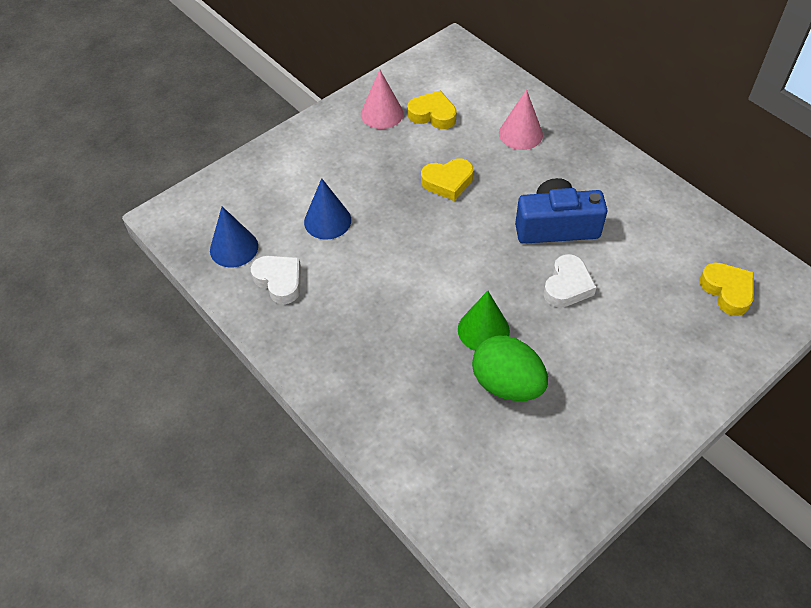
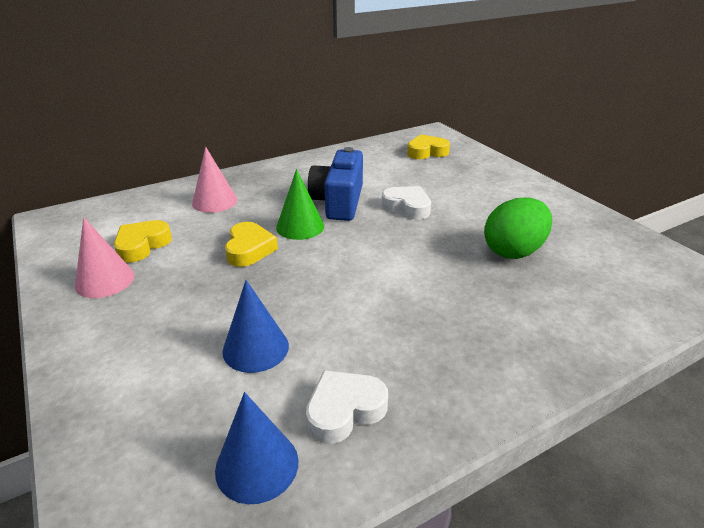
camera: 80 degrees left, 20 degrees down
(483, 330) = (450, 255): green cone -> green cone (300, 226)

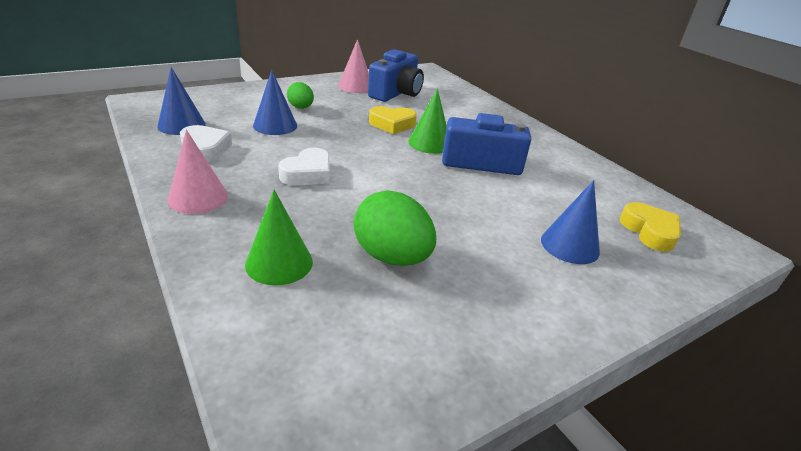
camera: 85 degrees right, 0 degrees up
(142, 245) = (396, 93): yellow heart -> blue camera
(187, 329) = (301, 108): none -> green egg
(215, 201) = (465, 112): pink cone -> pink cone (198, 198)
(407, 207) = (481, 199): white heart -> white heart (308, 173)
(458, 180) = (570, 245): none -> blue cone
(556, 308) = (279, 263): none -> green cone

